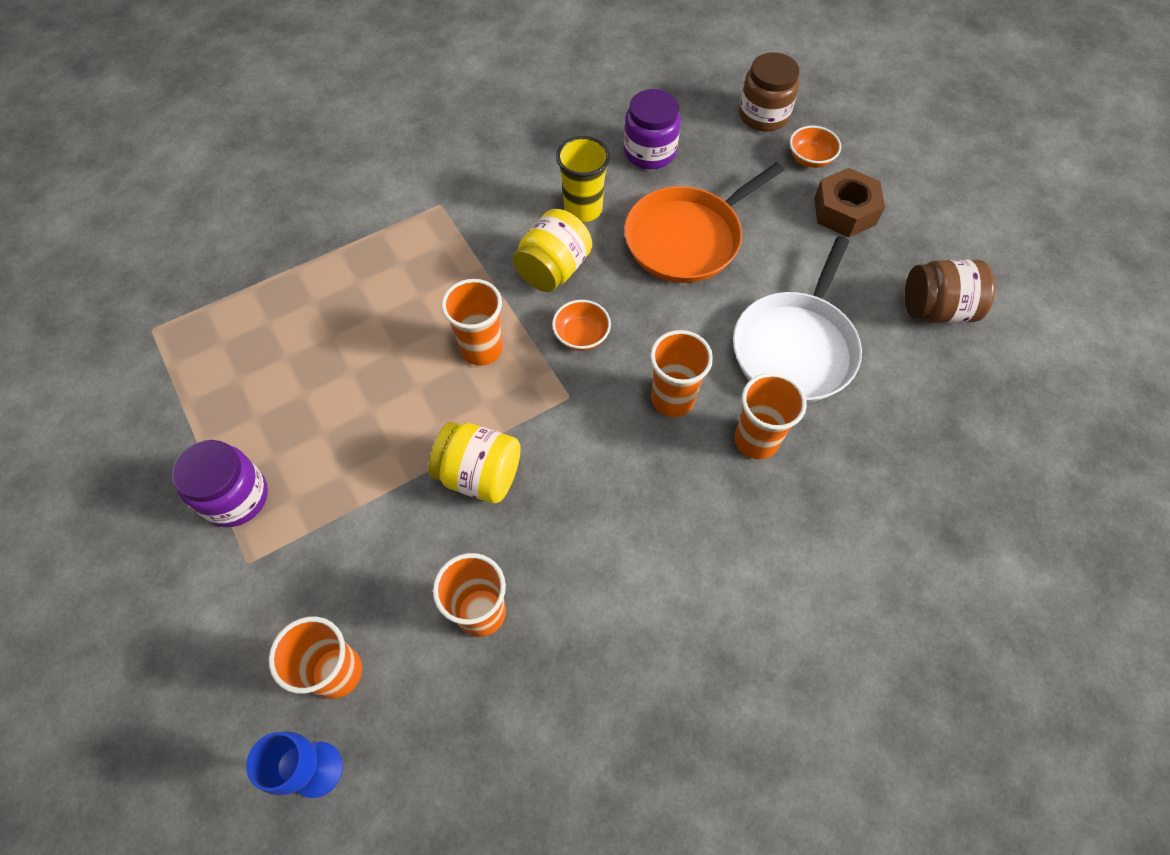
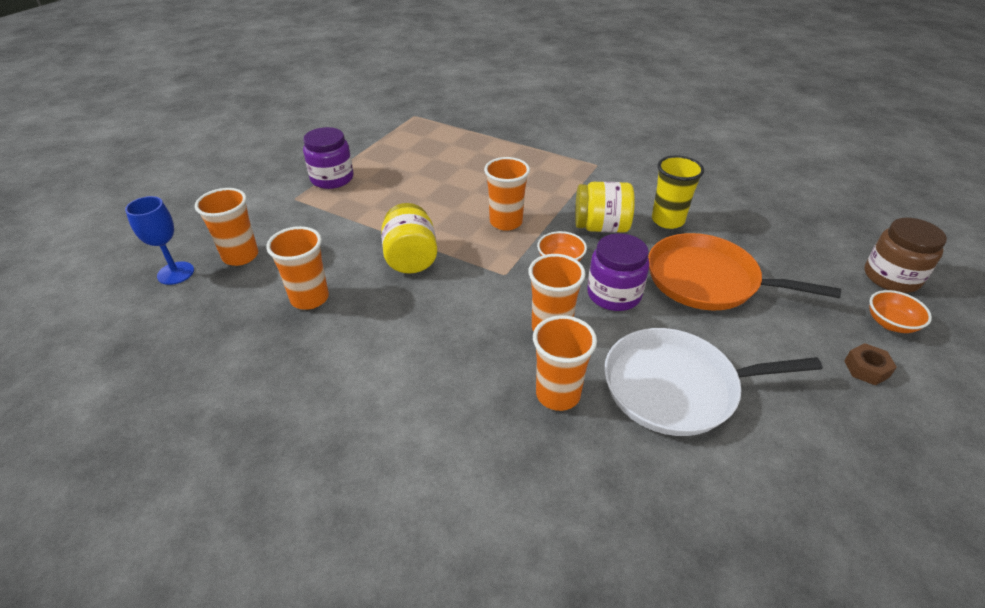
camera: 60 degrees right, 20 degrees down
(649, 152) = (761, 231): purple jar -> purple jar (614, 294)
(844, 211) = (866, 369): brown nut -> brown nut, size x0.56
(936, 309) = (844, 489): brown jar -> none

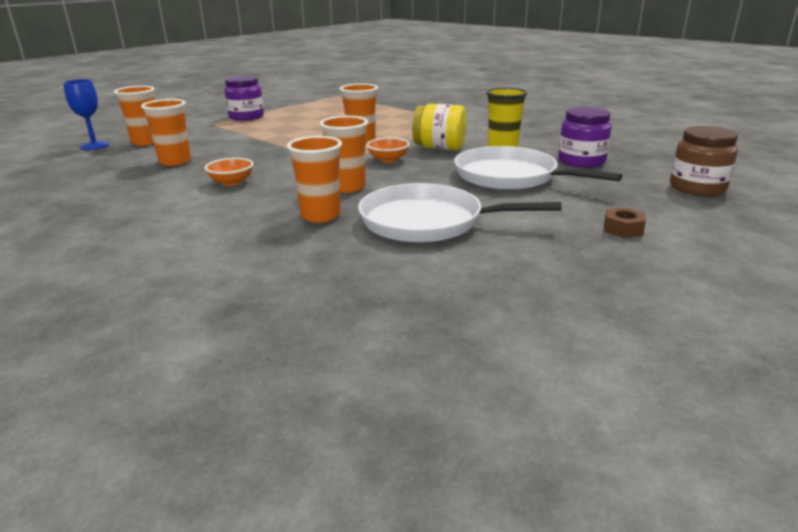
camera: 15 degrees right, 15 degrees down
(411, 258) = (268, 151): yellow jar -> none
(614, 294) = (418, 177): purple jar -> purple jar (581, 161)
(708, 280) = (510, 177): orange pan -> white pan
(890, 323) = (672, 209): orange bowl -> orange bowl (232, 182)

